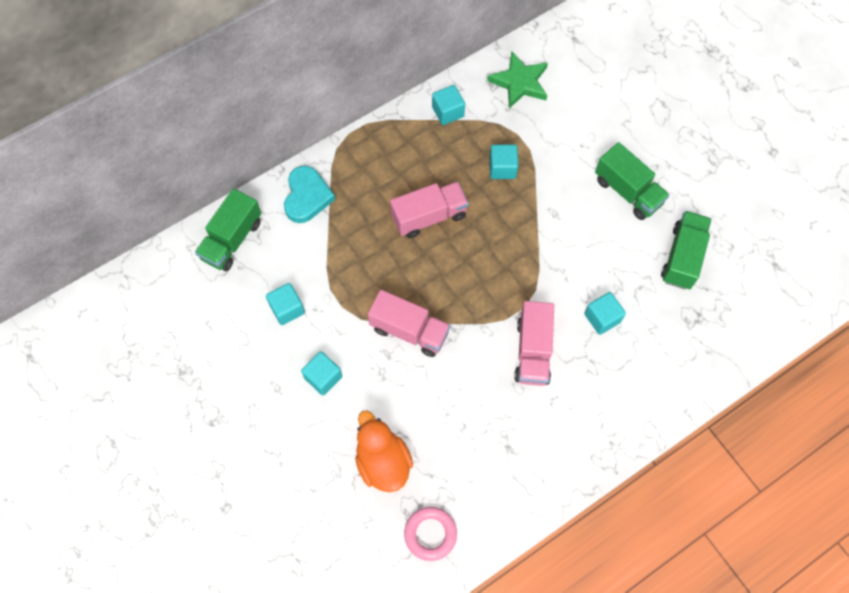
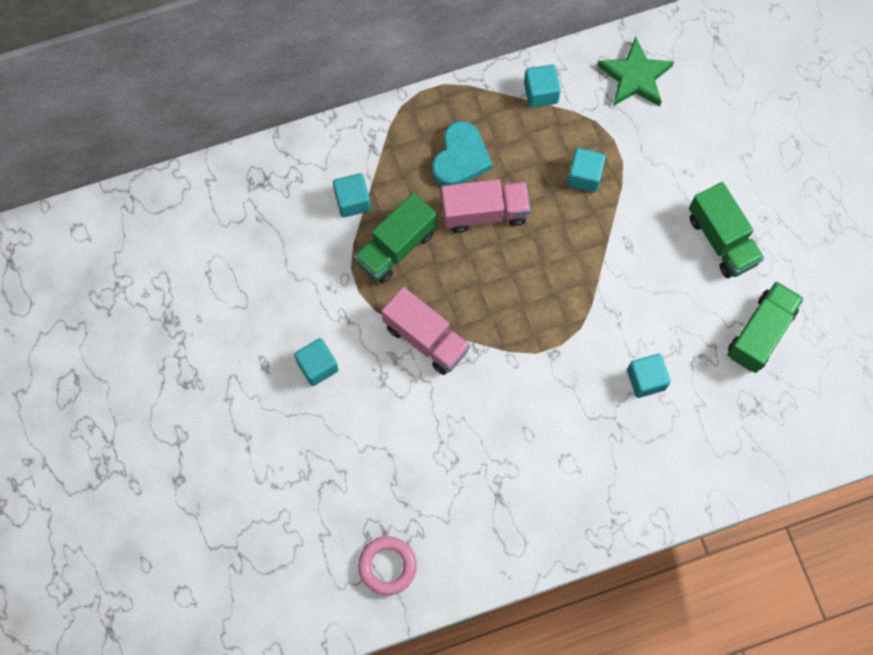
camera: 15 degrees right, 5 degrees up
(232, 240) = (257, 185): green truck -> green truck (396, 247)
(287, 309) = (298, 279): turquoise cube -> turquoise cube (352, 201)
(307, 197) = (353, 155): turquoise heart -> turquoise heart (460, 158)
(383, 462) = (357, 475): orange duck -> none
(533, 351) = (556, 397): pink truck -> none

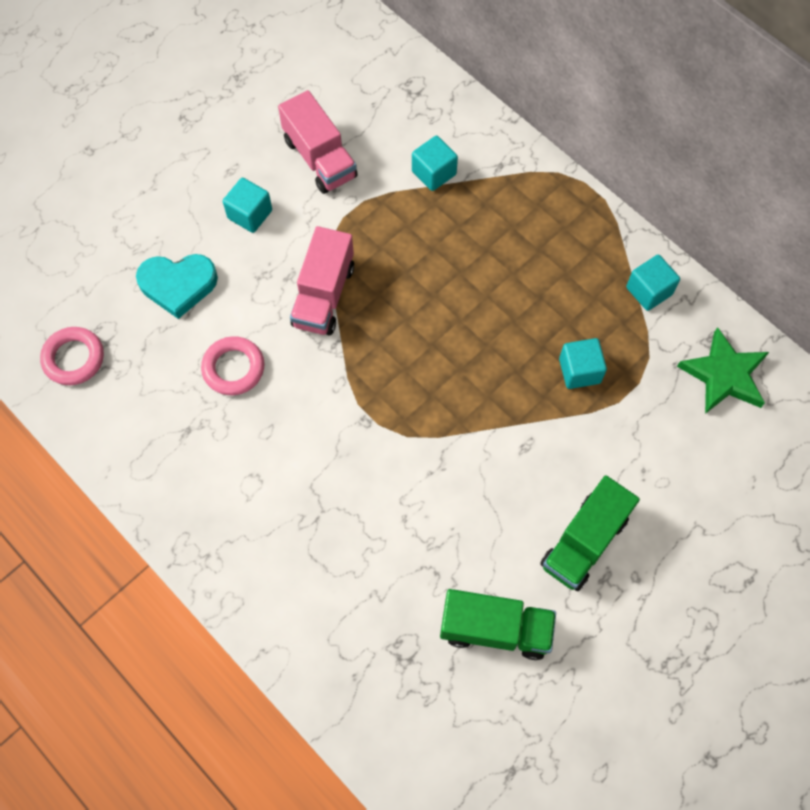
camera: 65 degrees right, 5 degrees down
(396, 247) = (406, 230): green truck -> none
(459, 437) = (233, 368): none -> pink ring
(460, 158) = (533, 247): turquoise heart -> turquoise heart (178, 285)
(484, 213) = (485, 293): pink truck -> pink truck (320, 158)
(646, 379) = (380, 526): turquoise cube -> none

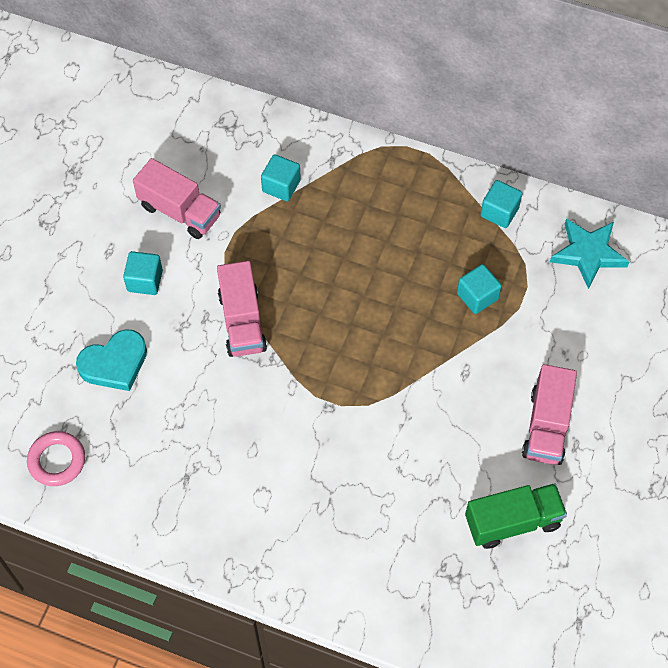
camera: 25 degrees left, 5 degrees down
(233, 368) = (198, 411): pink ring -> none
(584, 542) = (546, 426): green truck -> pink truck
(724, 375) = (588, 253): green star -> turquoise star

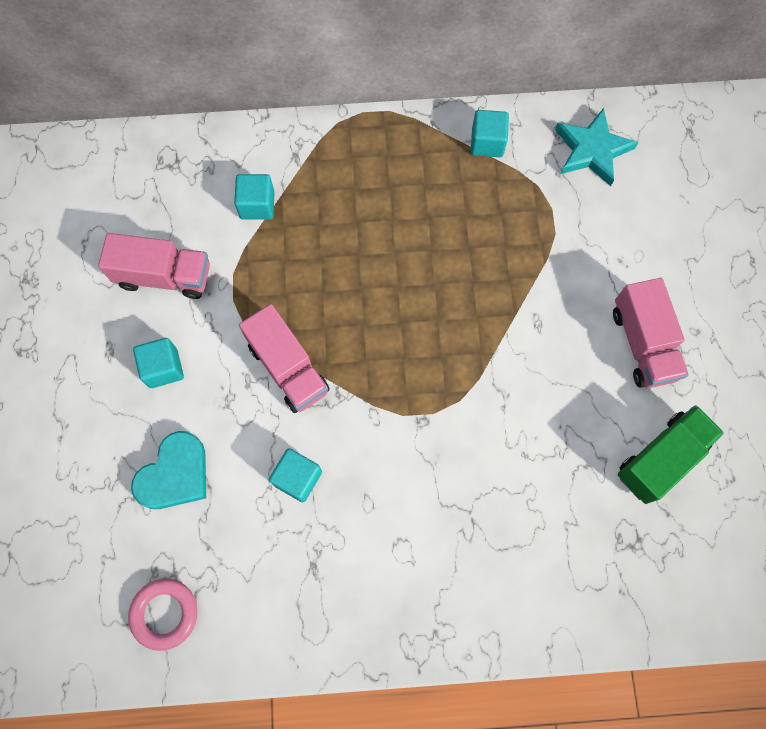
camera: 25 degrees left, 10 degrees up
(477, 296) = (509, 239): turquoise cube -> turquoise cube (298, 478)

